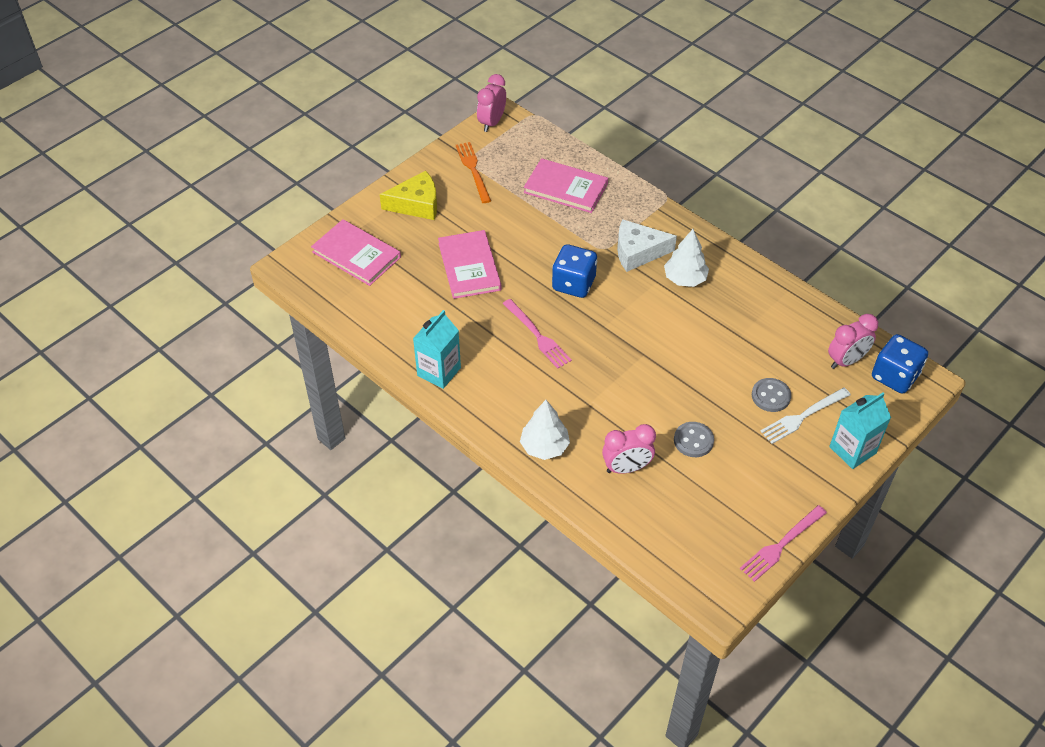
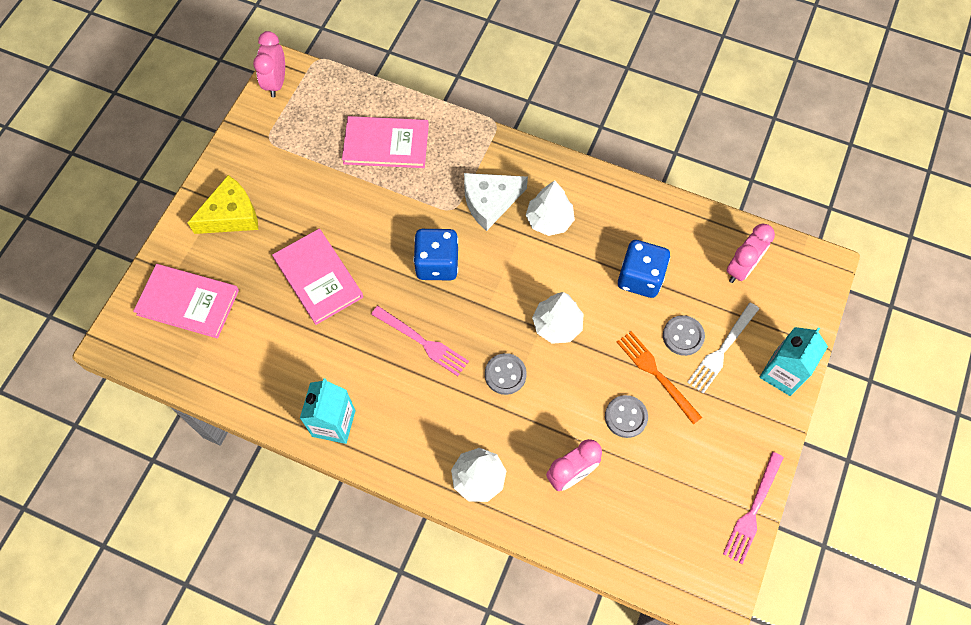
camera: 20 degrees left, 15 degrees up
(473, 170) = (278, 151): orange fork -> orange fork (656, 374)
(599, 379) = (505, 374): none -> grey button
(660, 356) = (557, 325): none -> white tree
(894, 376) = (793, 271): blue dice -> blue dice (640, 278)

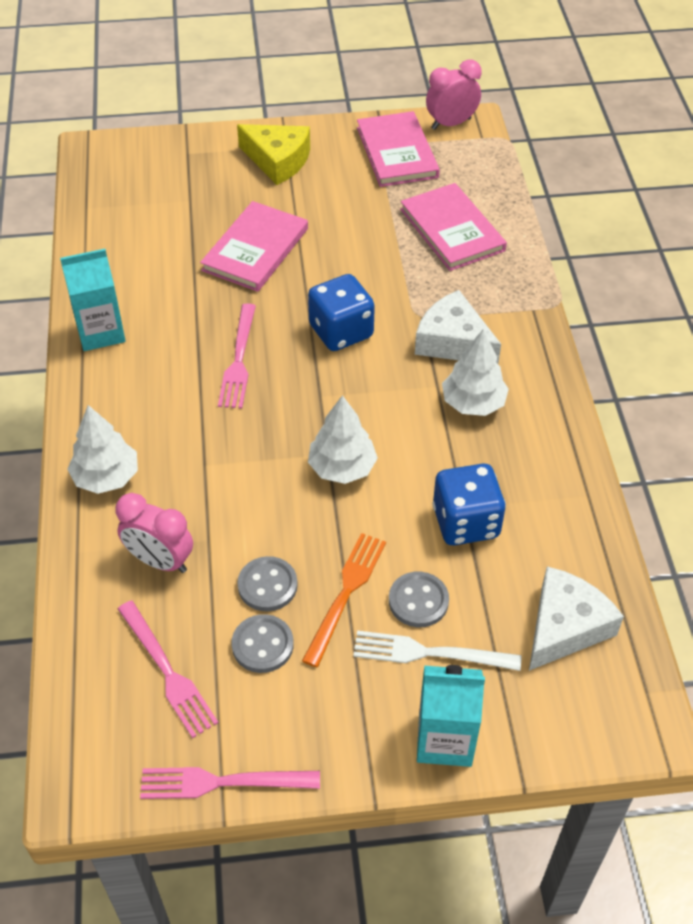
camera: 60 degrees right, 15 degrees down
(188, 302) = (163, 175): pink book -> pink book (397, 152)
(505, 374) = (247, 447): grey button -> grey button (262, 645)
(660, 508) = (167, 672): none -> pink fork
(741, 268) = (565, 627): pink clock -> white cheese

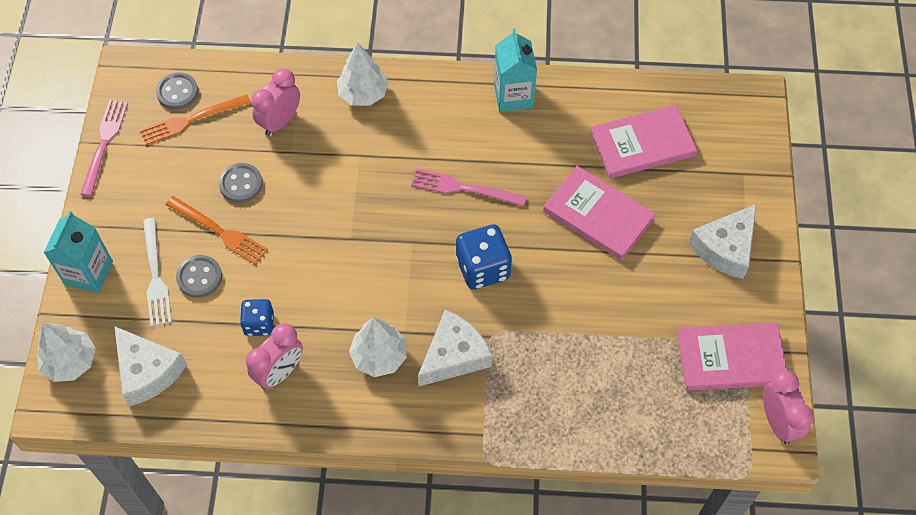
camera: 100 degrees right, 10 degrees up
(167, 672) = (191, 120): pink fork -> orange fork
(262, 645) = (194, 175): grey button -> grey button (177, 92)
(278, 161) = (725, 248): yellow cheese -> white cheese
(342, 468) = (334, 246): white tree -> white tree (70, 362)
(429, 653) = (155, 276): white fork -> white fork turned 150 degrees clockwise
(452, 230) = (604, 386): pink book -> pink book (642, 144)
(465, 522) = (259, 324): blue dice -> blue dice, size x0.62
(521, 489) = (279, 372): none -> pink clock

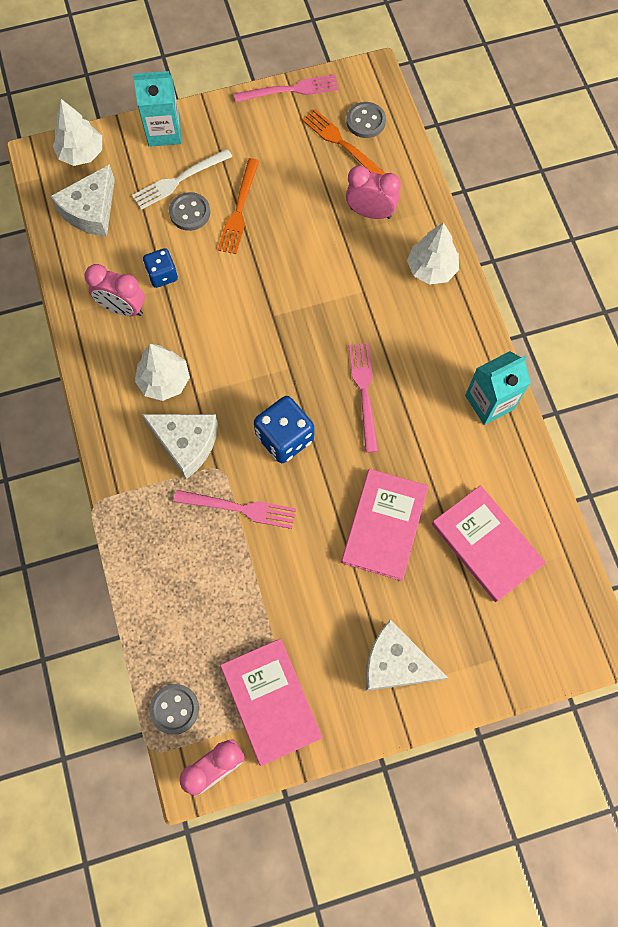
camera: 70 degrees right, 10 degrees up
(241, 184) = (293, 207): grey button -> grey button (174, 709)
(539, 328) = (240, 508): none -> pink fork

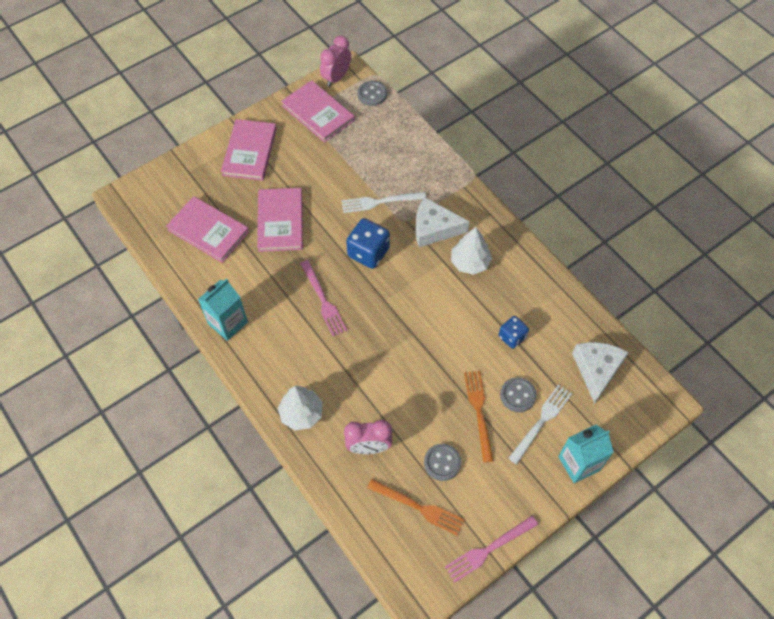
camera: 160 degrees right, 10 degrees down
(81, 153) = (635, 417): white tree -> none
(122, 308) = (527, 302): pink clock -> none
(240, 508) = (380, 202): pink fork -> white fork
(365, 121) = (405, 539): grey button -> grey button (442, 462)
(395, 663) = (250, 151): white cheese -> pink book

